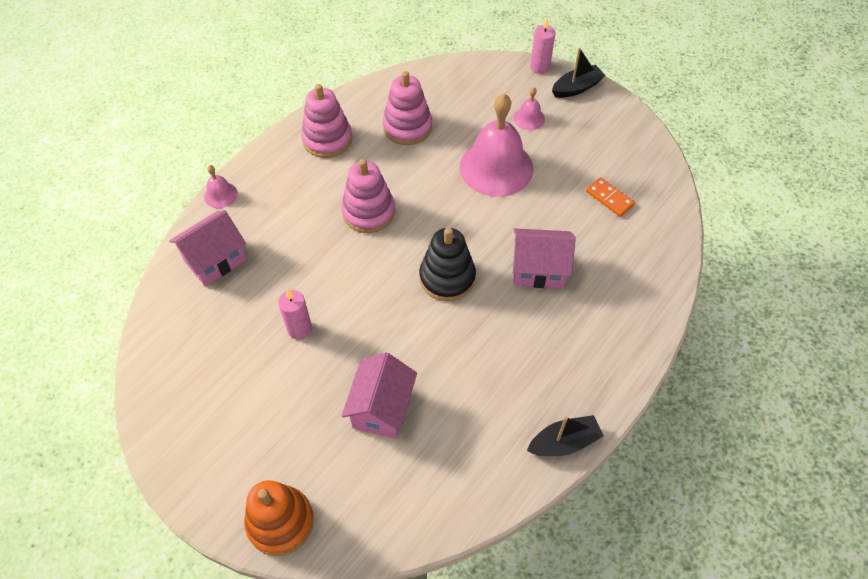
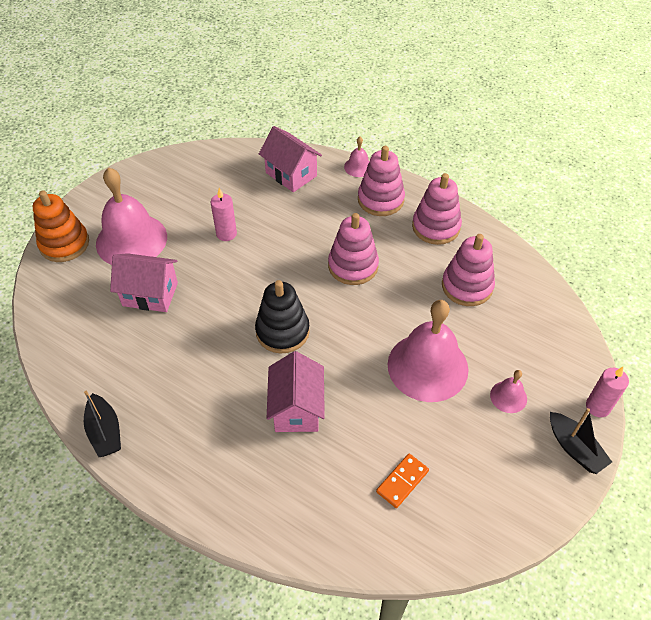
camera: 85 degrees right, 5 degrees down
(278, 180) = (380, 200): none -> pink stacking toy
(289, 436) = (131, 240): none -> pink bell

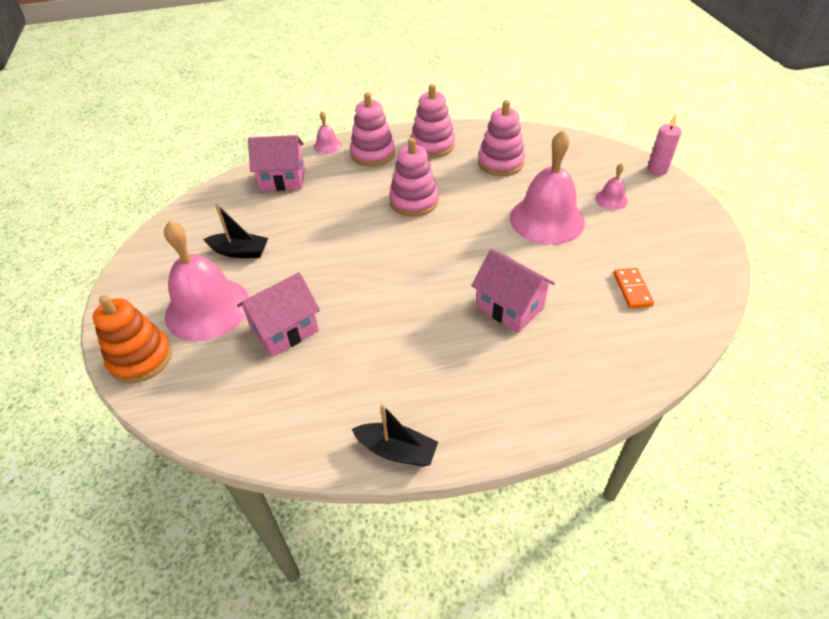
camera: 45 degrees left, 5 degrees down
(226, 234) = (288, 247): pink candle -> none
(282, 331) = (427, 272): black stacking toy -> none
(574, 448) = (679, 197): black boat -> black boat (240, 252)

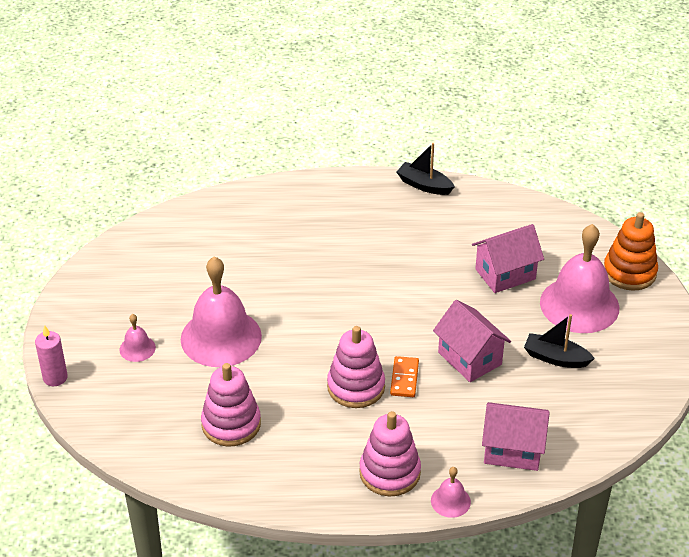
camera: 170 degrees left, 5 degrees down
(432, 145) = (306, 472): pink stacking toy -> none
(509, 307) = (303, 260): pink house -> pink house (470, 358)
(632, 289) = (187, 257): orange domino -> orange domino (404, 378)

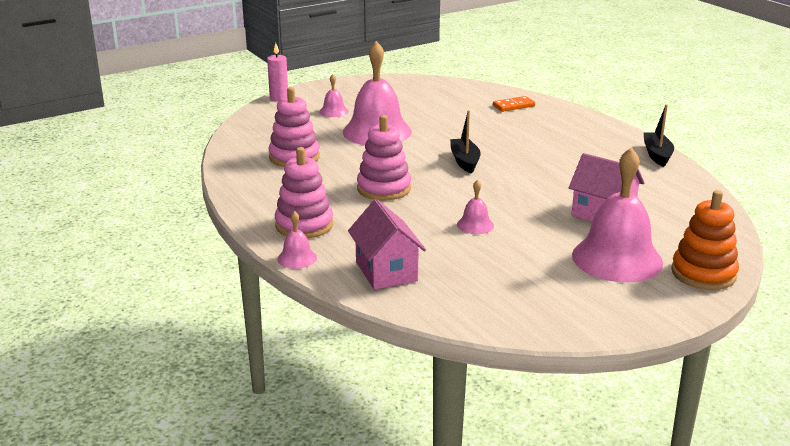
camera: 60 degrees right, 15 degrees down
(404, 378) = (416, 204): orange domino -> orange domino (513, 106)
(470, 358) = (475, 225): pink house -> pink bell
(555, 358) = (529, 264): black boat -> black boat (464, 161)

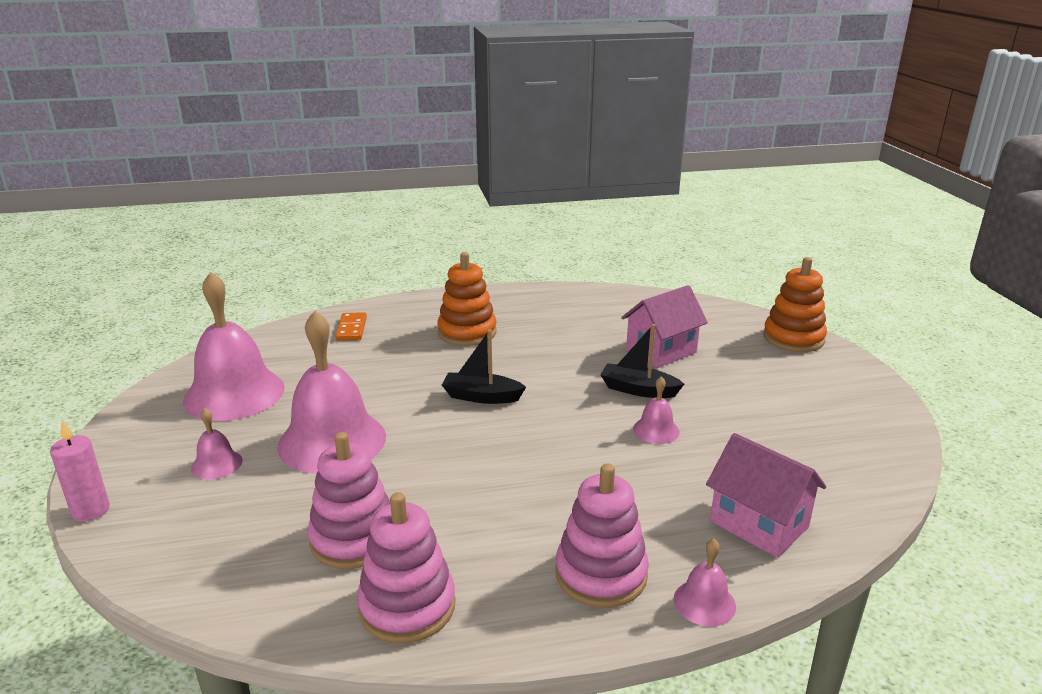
camera: 70 degrees left, 0 degrees up
(384, 189) = (521, 475): pink stacking toy -> pink stacking toy (407, 606)
(386, 271) = (759, 524): pink house -> pink house turned 45 degrees clockwise
(550, 140) = (467, 332): none -> orange stacking toy
(617, 258) = (756, 369): pink bell -> pink bell (234, 393)
(657, 155) = (544, 292): black boat -> black boat (638, 390)

